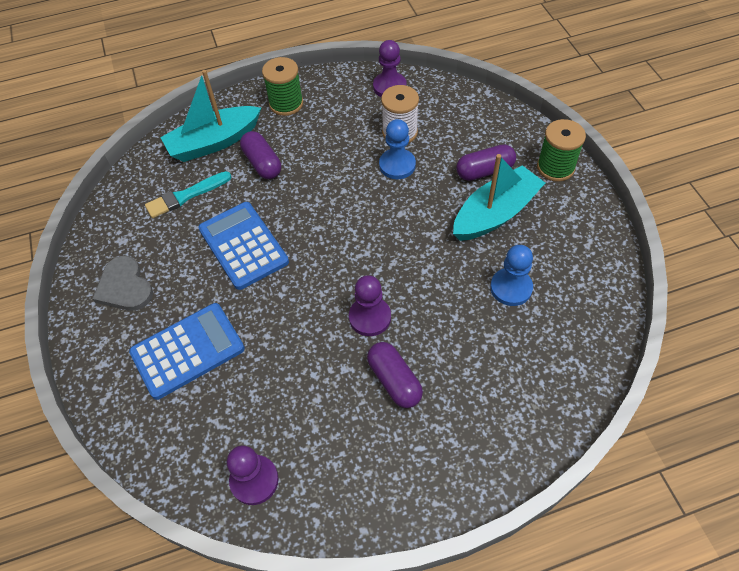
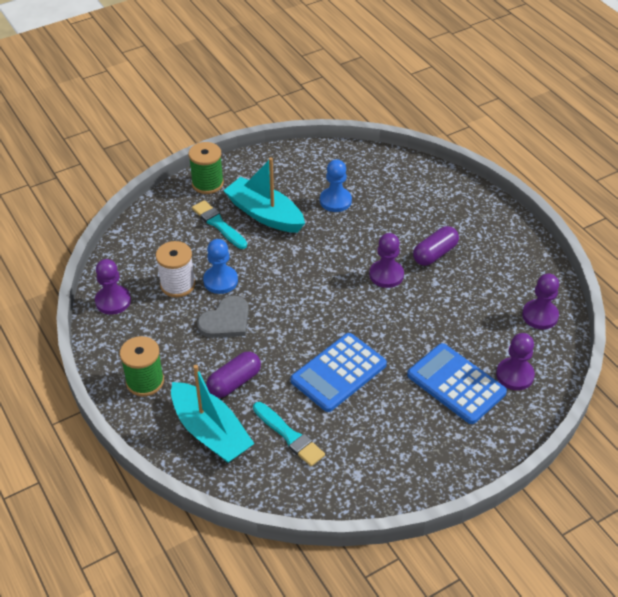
camera: 105 degrees left, 10 degrees down
(124, 287) = (409, 452): grey heart -> grey heart (226, 320)
(175, 417) = (514, 375): none -> purple pawn
(484, 171) = (218, 224): purple capsule -> turquoise brush

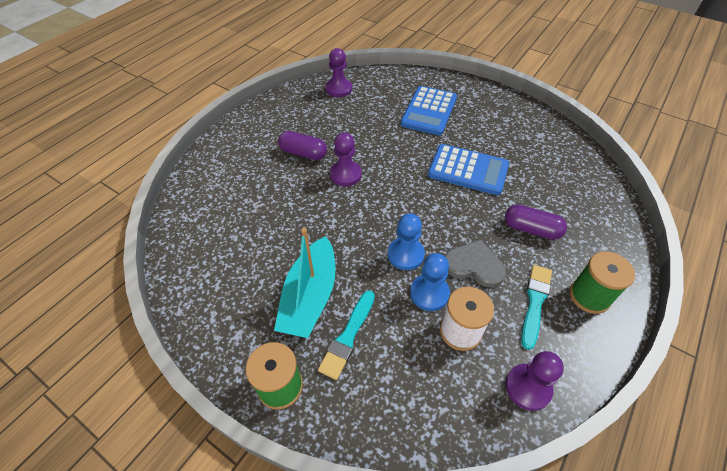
camera: 115 degrees left, 5 degrees up
(210, 432) = (588, 224): turquoise boat -> none
(289, 436) = (546, 177): turquoise brush -> turquoise brush (535, 302)
(335, 201) = (261, 242): blue pawn -> blue pawn (405, 254)
(514, 375) = (401, 89): purple pawn -> none

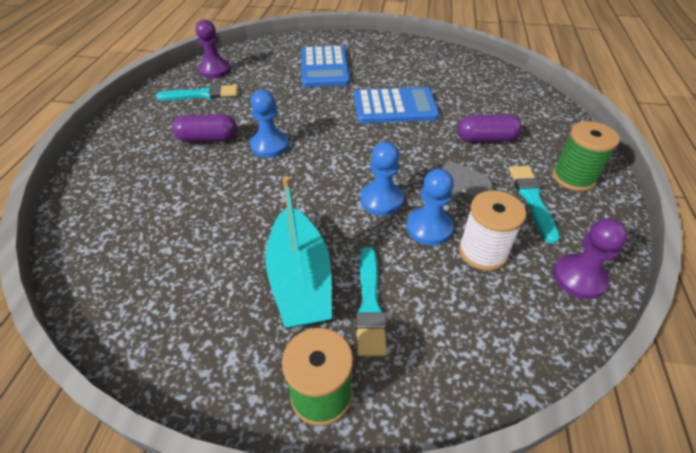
camera: 25 degrees left, 5 degrees down
(318, 110) = (202, 94): none -> turquoise brush
(345, 174) = (270, 145): purple pawn -> blue pawn

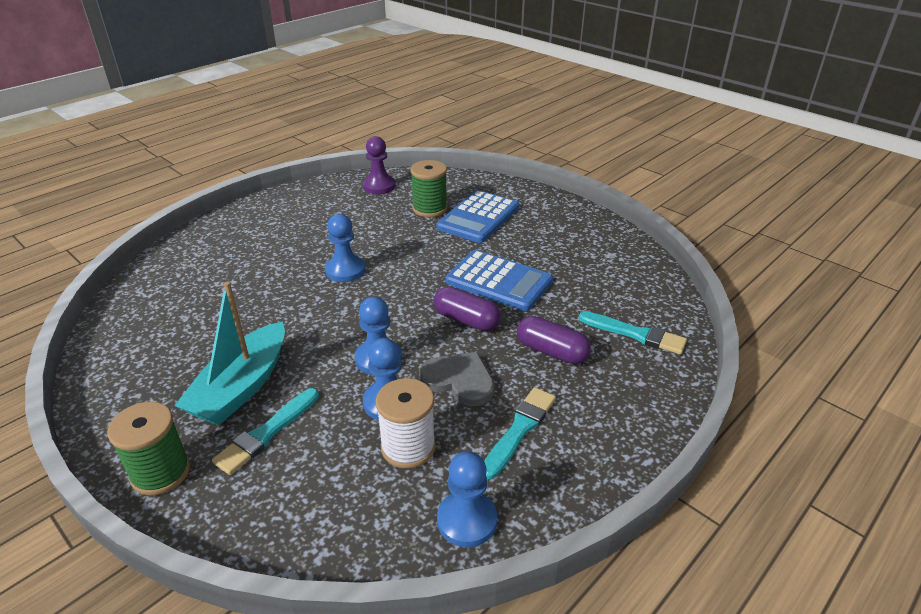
camera: 35 degrees right, 10 degrees down
(202, 94) = (344, 204): turquoise brush -> turquoise brush (635, 334)
(208, 139) = (306, 244): purple capsule -> purple capsule (466, 320)
(573, 177) = (596, 432): green spool -> green spool (429, 208)
(579, 278) = (467, 520): purple pawn -> blue pawn

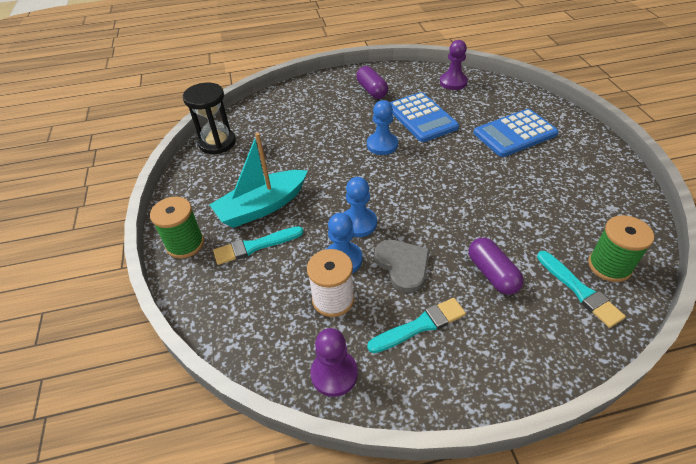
camera: 35 degrees right, 10 degrees up
(116, 337) = (217, 143): none -> black hourglass
(429, 208) = (480, 113): green spool -> green spool (609, 266)
(466, 320) = (442, 219): purple capsule -> purple capsule (372, 90)
(467, 520) = (334, 374): blue pawn -> purple pawn
(498, 281) = (492, 196): blue calculator -> blue calculator (421, 118)

